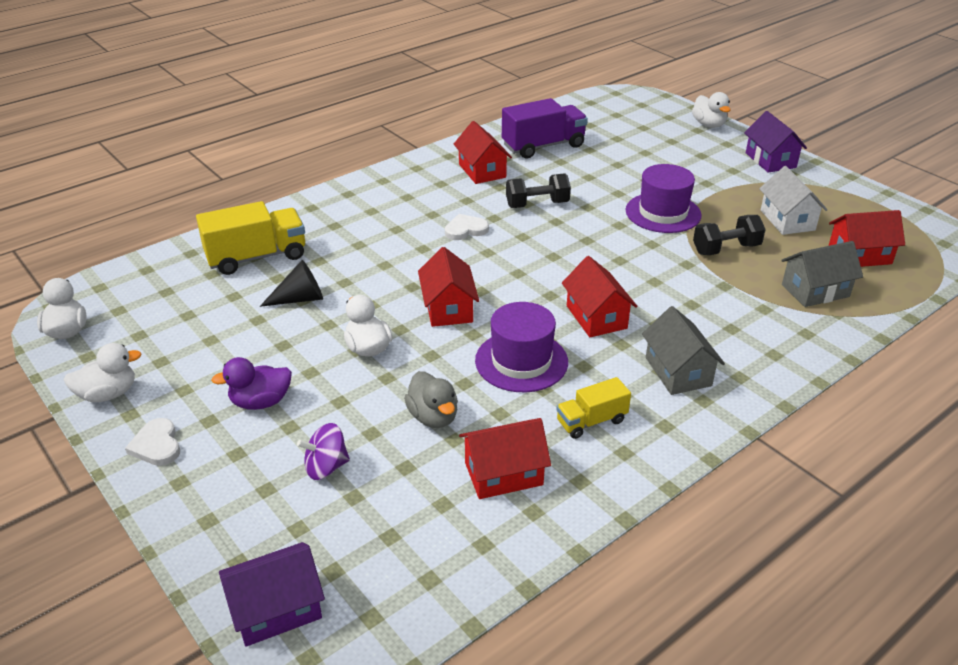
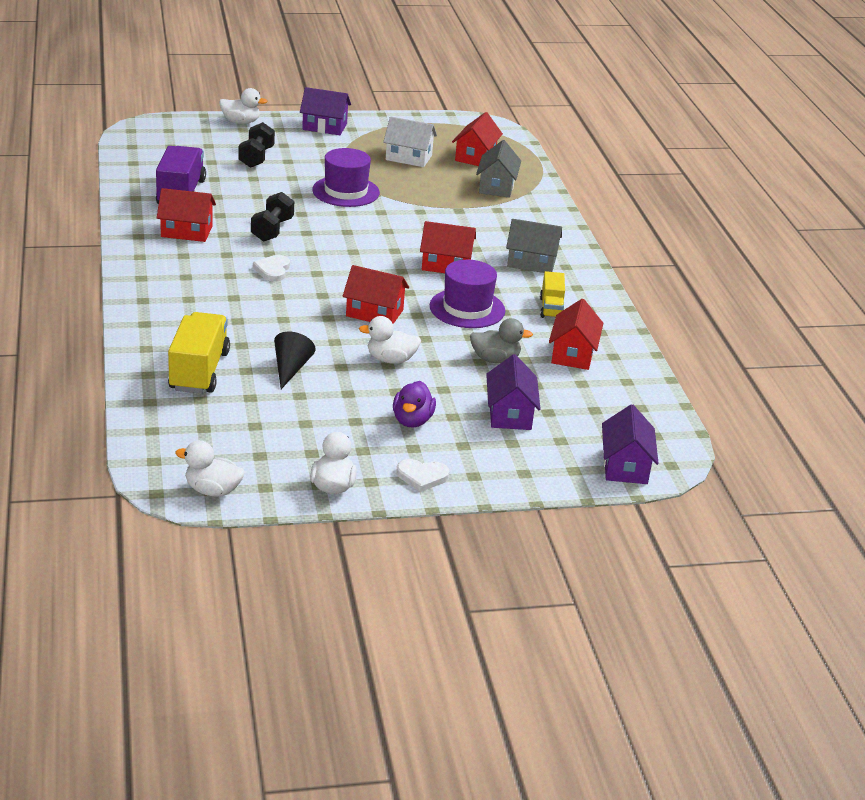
camera: 65 degrees left, 5 degrees down
(326, 467) = (510, 414): purple spinning top -> purple house
(726, 249) = (418, 191): black dumbbell -> black dumbbell (256, 157)

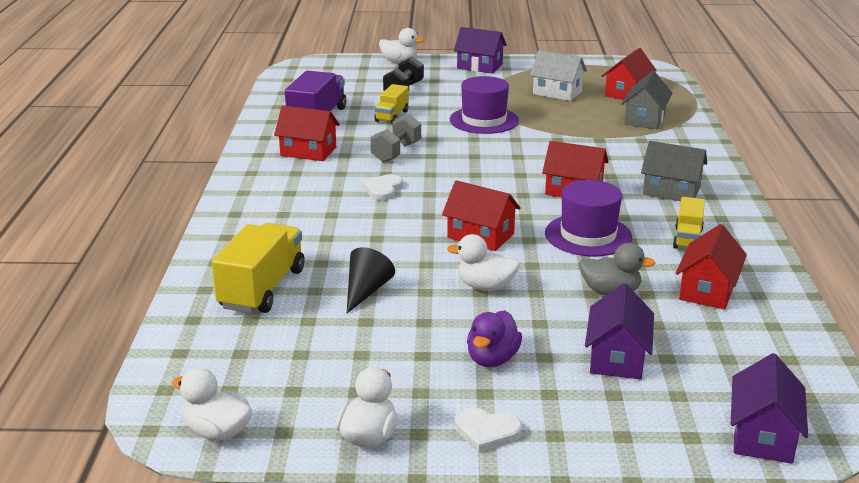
camera: 15 degrees right, 5 degrees down
(254, 189) = (392, 116): none -> yellow truck
(272, 230) = (396, 152): black dumbbell -> grey dumbbell

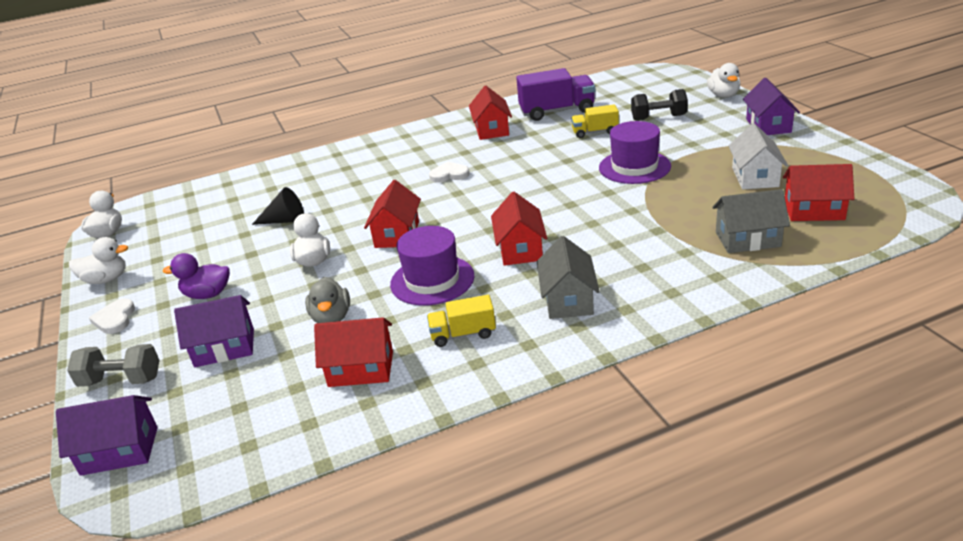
camera: 70 degrees right, 5 degrees up
(262, 289) = (272, 188): yellow truck -> none
(396, 152) = (523, 157): grey dumbbell -> grey dumbbell (121, 380)

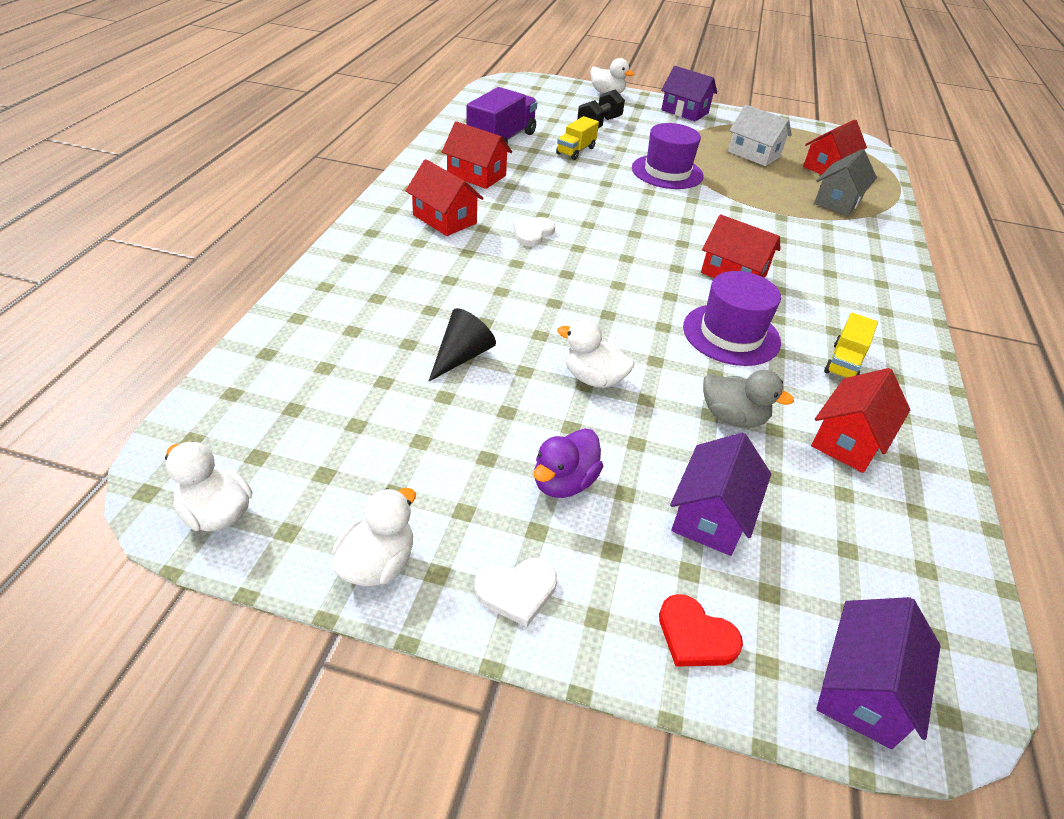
camera: 60 degrees left, 10 degrees up
(115, 319) = (517, 591): white heart -> white heart turned 45 degrees counterclockwise
(121, 380) = (695, 636): grey dumbbell -> red heart
(397, 234) = (612, 311): red house -> red house (445, 219)
(568, 300) = (842, 296): grey house -> none

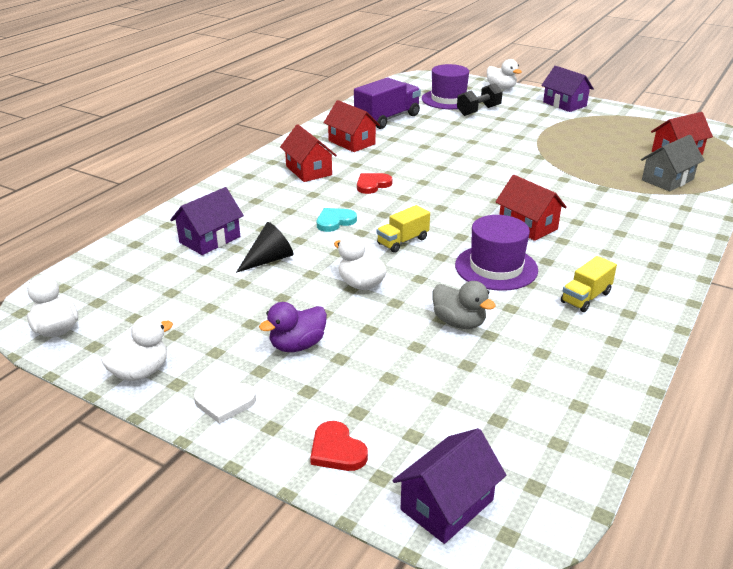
camera: 20 degrees right, 10 degrees down
(514, 290) = (335, 221): none -> turquoise heart
(532, 233) = (372, 185): white heart -> red heart
(575, 151) = (445, 129): yellow truck -> yellow truck (403, 241)
(667, 172) = (517, 149): purple hat -> purple hat (448, 99)
(711, 515) = (398, 381): purple house -> purple house (210, 239)
(754, 154) = (609, 139): white house -> none
(848, 440) = (550, 350): red house -> none

